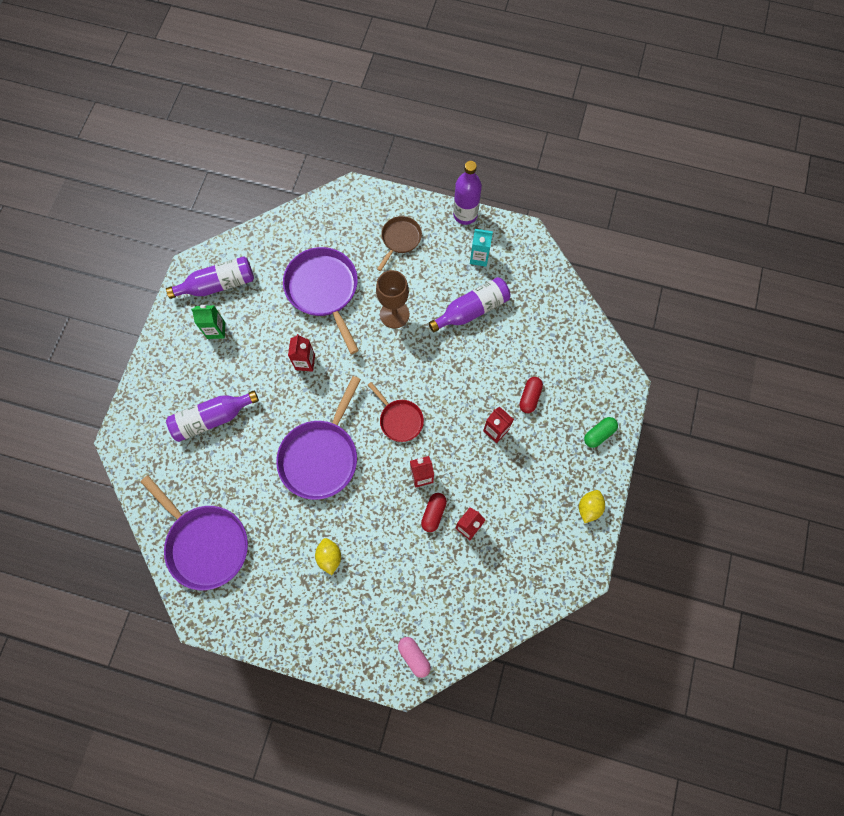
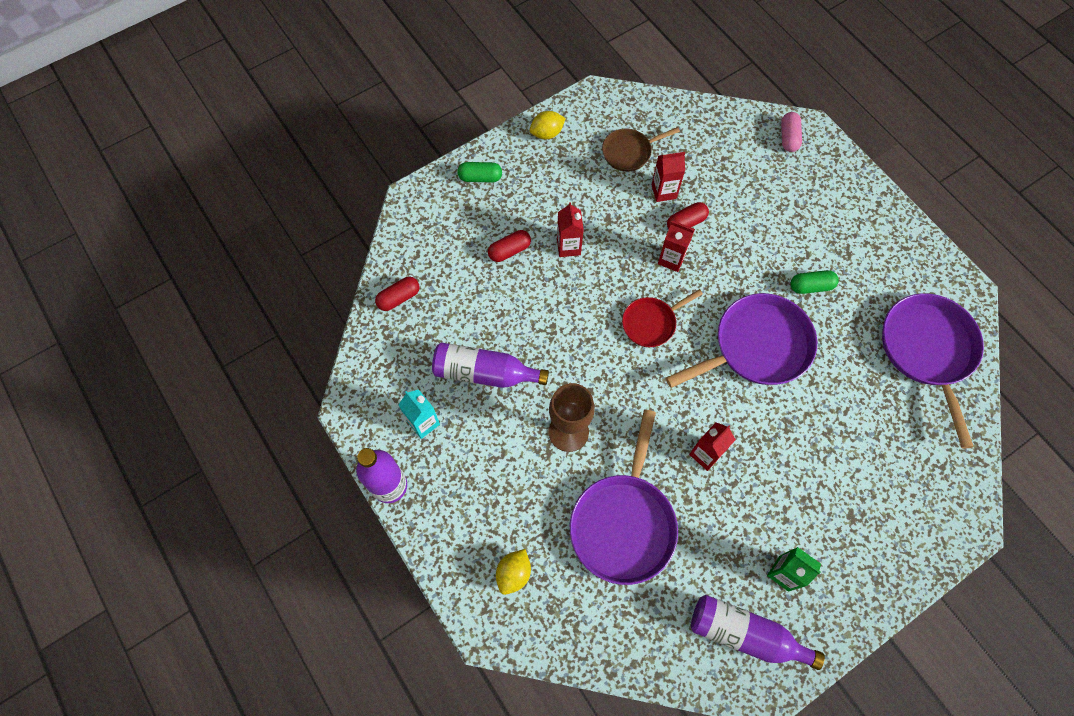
camera: 140 degrees left, 5 degrees down
(212, 418) = (849, 470): purple bottle -> none
(314, 531) = (811, 286): none -> green capsule
(329, 557) = (810, 256): yellow lemon -> yellow lemon (513, 573)
(399, 419) = (651, 323): red pan -> red pan turned 120 degrees counterclockwise
(400, 239) = (487, 516): brown pan -> brown pan (629, 152)
(565, 313) = (399, 298): none -> red capsule

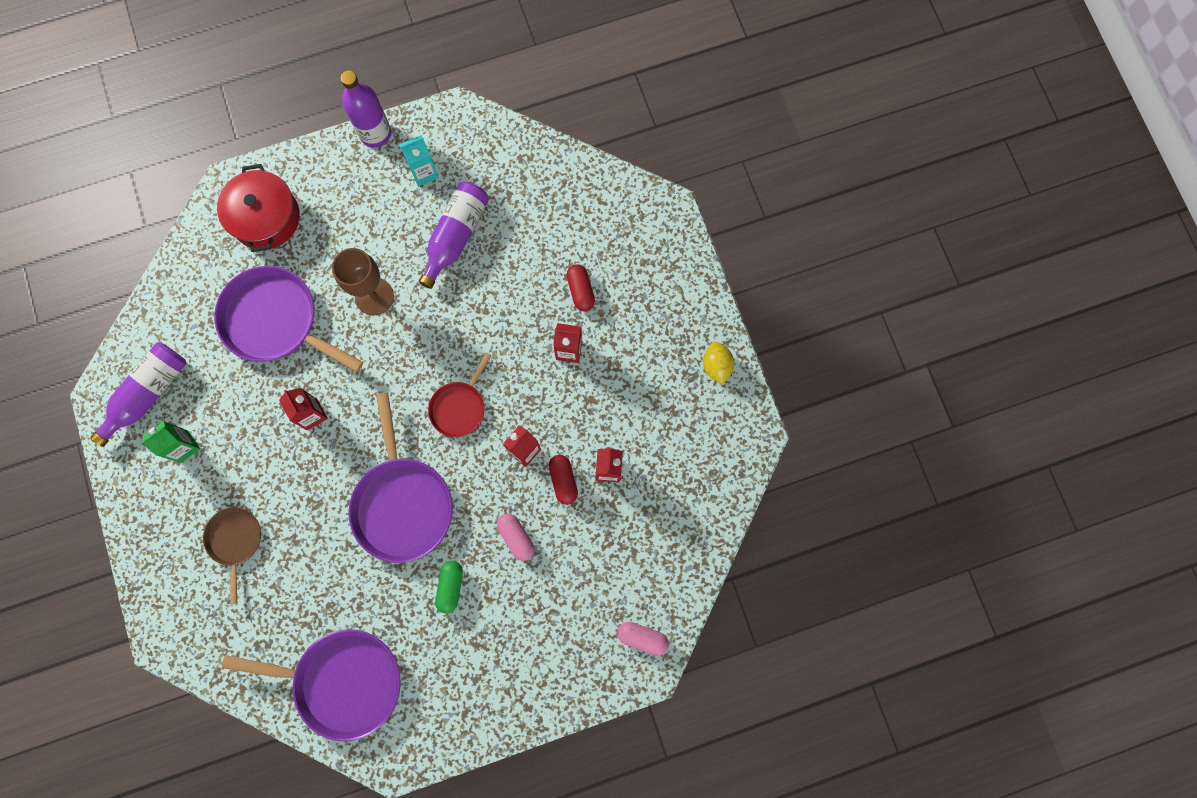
camera: 105 degrees right, 10 degrees up
(399, 298) = (558, 176): red capsule -> none
(480, 177) = (677, 282): green capsule -> none
(513, 573) = (265, 217): yellow lemon -> red pot
(629, 152) = (669, 448): brown pan -> brown pan (235, 541)
(651, 323) = (459, 407): red pan -> red pan turned 135 degrees counterclockwise
(748, 246) = (516, 537): none -> pink capsule

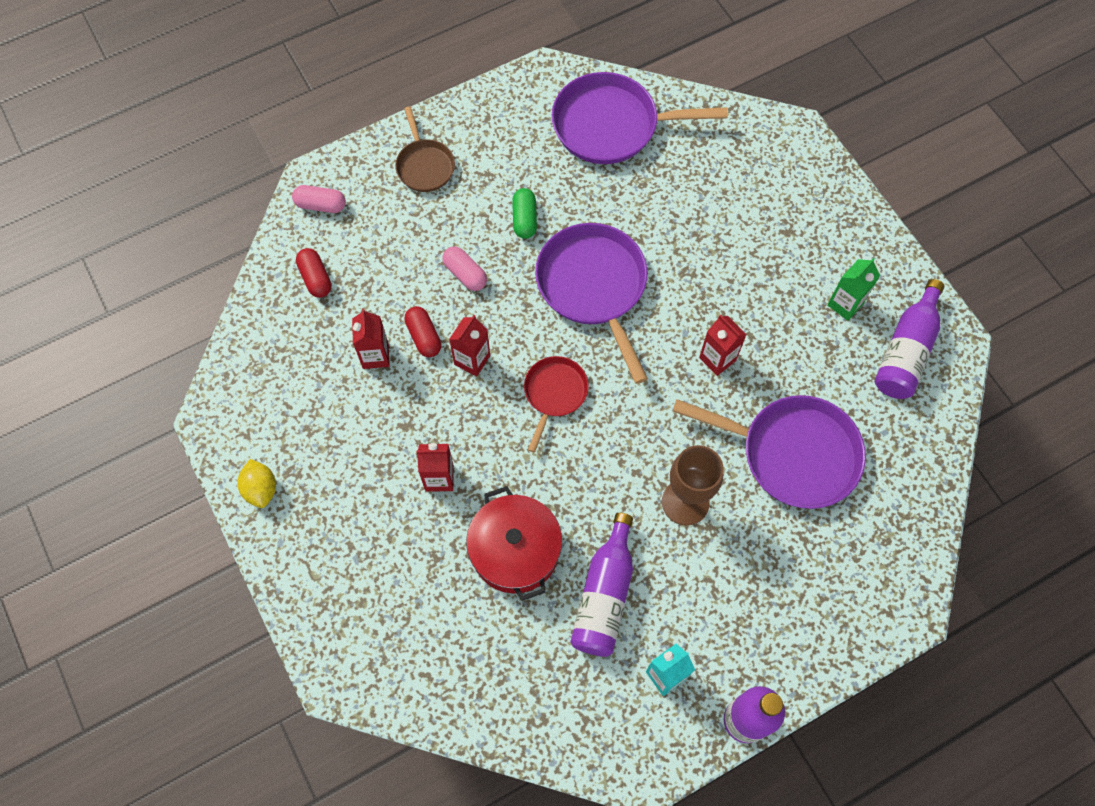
camera: 170 degrees right, 10 degrees down
(235, 541) = (757, 225): brown pan -> brown pan (424, 166)
(265, 217) = (848, 578): red pot -> red pot (515, 550)
(580, 291) = (436, 552): red capsule -> red capsule (316, 278)

